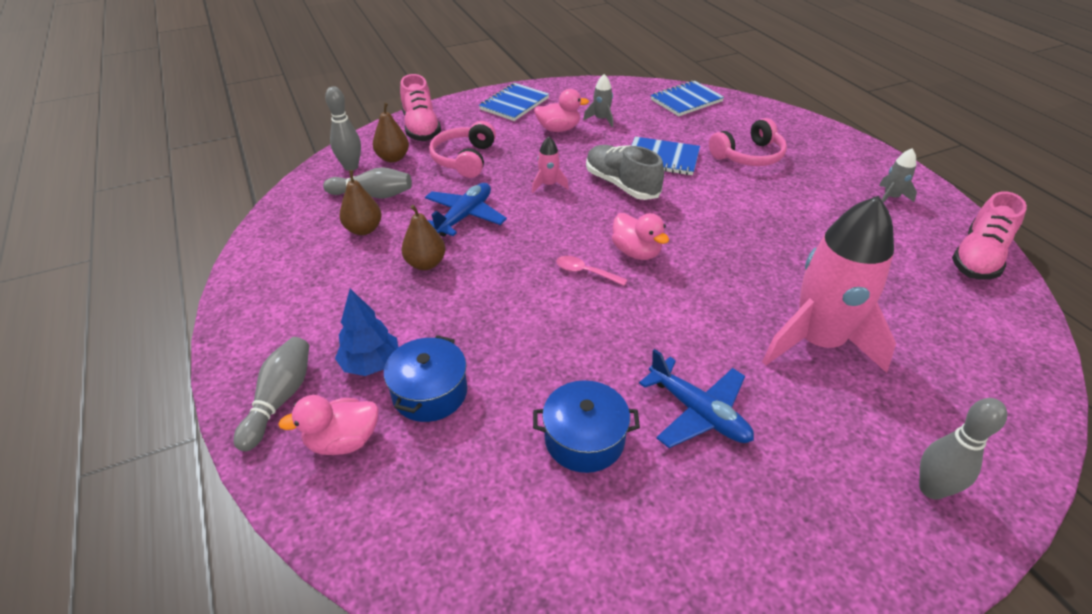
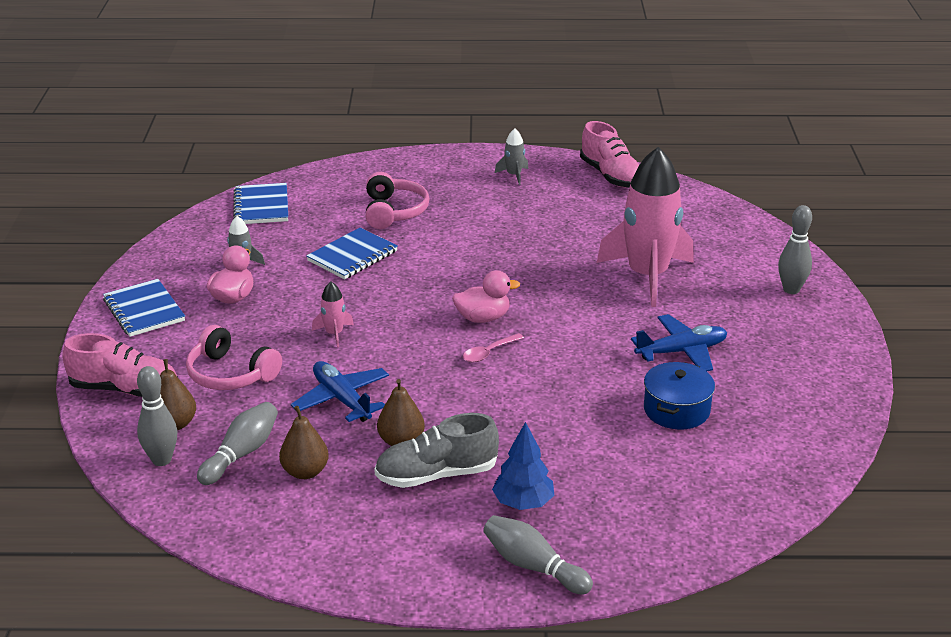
camera: 65 degrees left, 10 degrees down
(343, 441) = (607, 534): pink duck -> none
(430, 392) = (581, 475): blue pot -> none
(621, 185) = (374, 293): grey shoe -> grey shoe (436, 475)

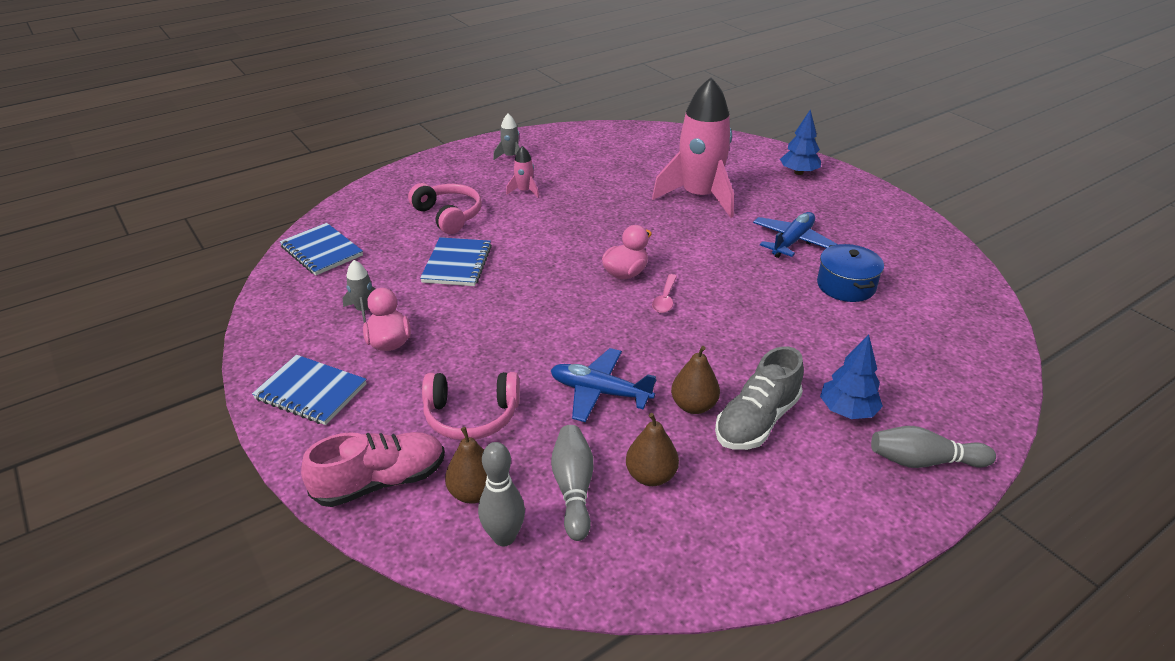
camera: 35 degrees left, 5 degrees up
(334, 334) = (522, 337): pink rocket -> pink rocket (524, 191)
(610, 176) = (582, 135): pink shoe -> none
(791, 289) = (798, 172): grey bowling pin -> blue tree

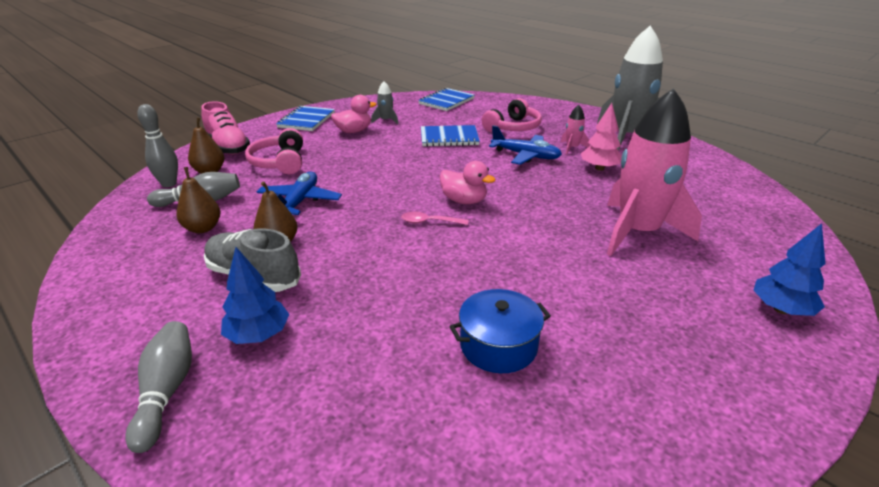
camera: 80 degrees right, 5 degrees down
(510, 157) = (626, 137): grey rocket -> grey rocket, size x2.46
(578, 187) = (599, 168): none -> pink tree
(792, 241) = (581, 301): blue plane -> blue plane (525, 156)

